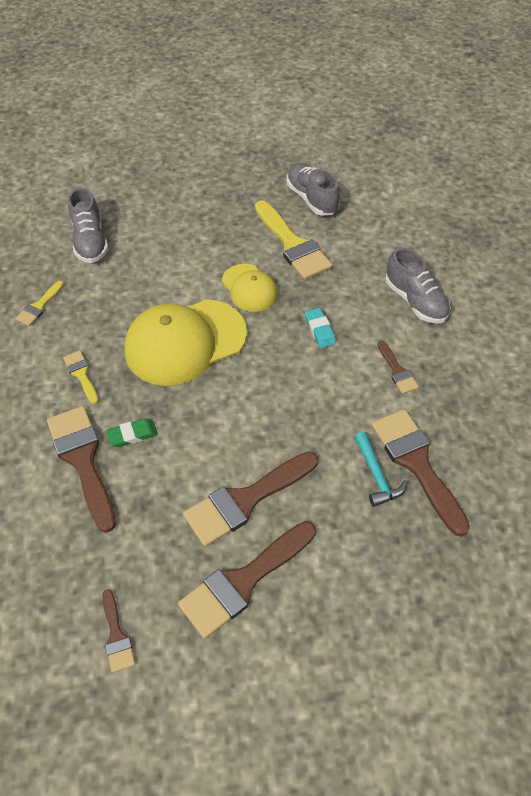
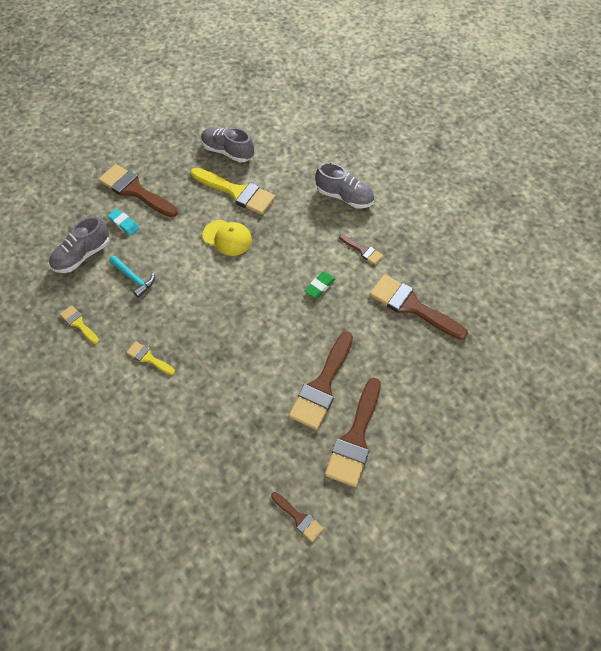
camera: 30 degrees left, 5 degrees up
(39, 306) = (78, 323): yellow brush -> yellow brush turned 135 degrees clockwise
(82, 460) = (193, 417): brown brush -> brown brush (135, 190)
(90, 241) = (82, 255): grey shoe -> grey shoe turned 90 degrees clockwise
(132, 435) = (216, 382): green eraser -> green eraser (320, 286)
(185, 342) = (208, 298): yellow cap -> none
(320, 330) = (295, 246): turquoise eraser -> turquoise eraser (124, 224)
(376, 475) = (393, 326): turquoise hammer -> turquoise hammer (134, 278)

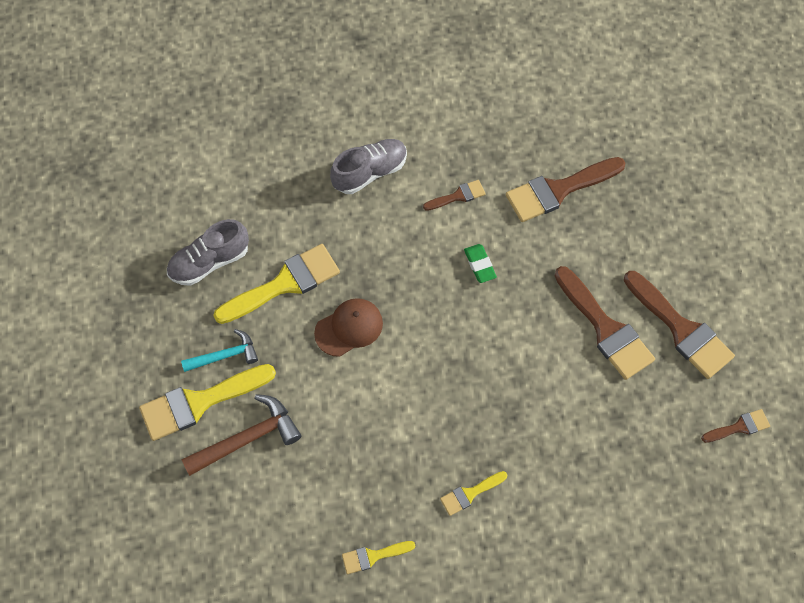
camera: 60 degrees left, 5 degrees up
(82, 255) = (267, 511): grey shoe -> none
(124, 224) = (248, 439): turquoise eraser -> brown hammer
(134, 278) = (344, 463): turquoise hammer -> turquoise hammer (225, 356)
(135, 190) = (199, 402): brown brush -> yellow brush
(227, 238) = (349, 328): yellow cap -> brown cap

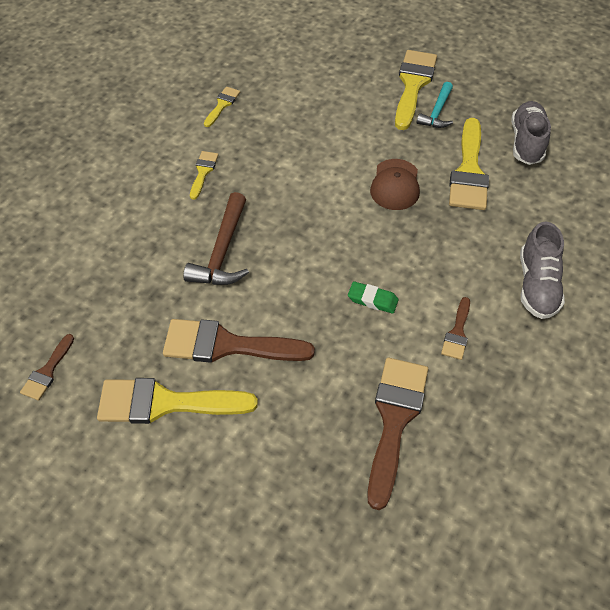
camera: 130 degrees right, 10 degrees down
(248, 439) = (363, 93): brown hammer -> brown hammer (222, 251)
(681, 329) = (165, 403): brown brush -> yellow brush

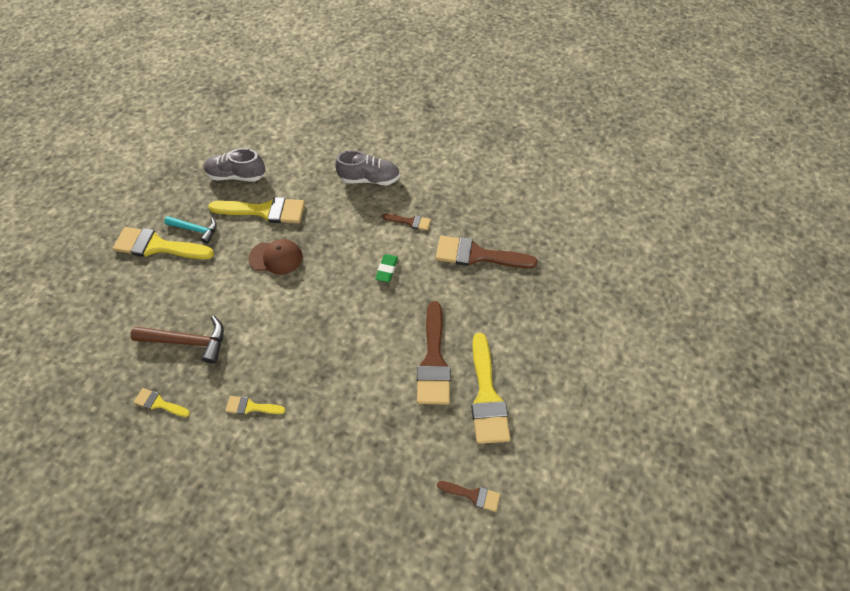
camera: 95 degrees left, 5 degrees up
(222, 251) = (345, 376): brown hammer -> brown hammer (188, 341)

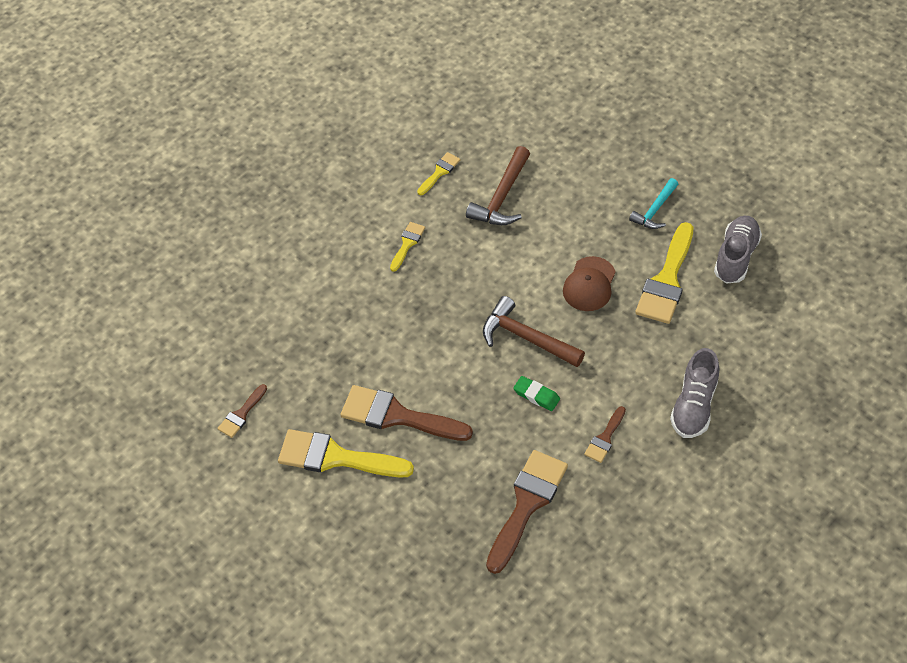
camera: 110 degrees right, 5 degrees down
(158, 246) = (639, 174): yellow brush -> none
(336, 288) = (526, 338): none -> brown hammer

